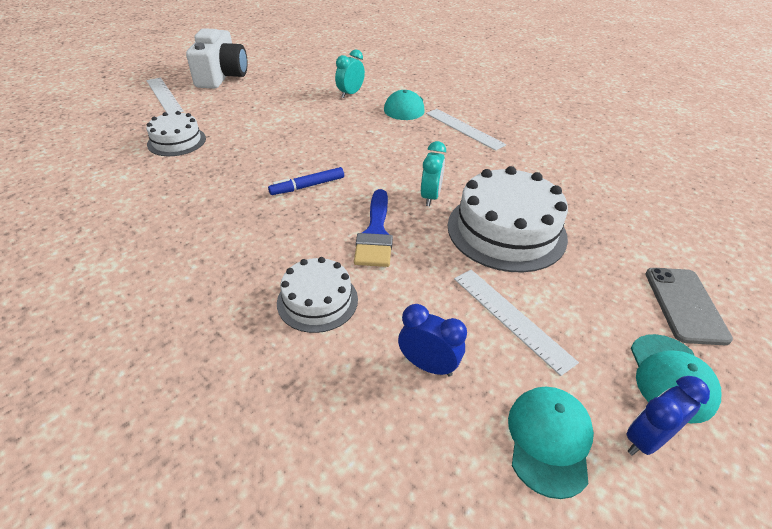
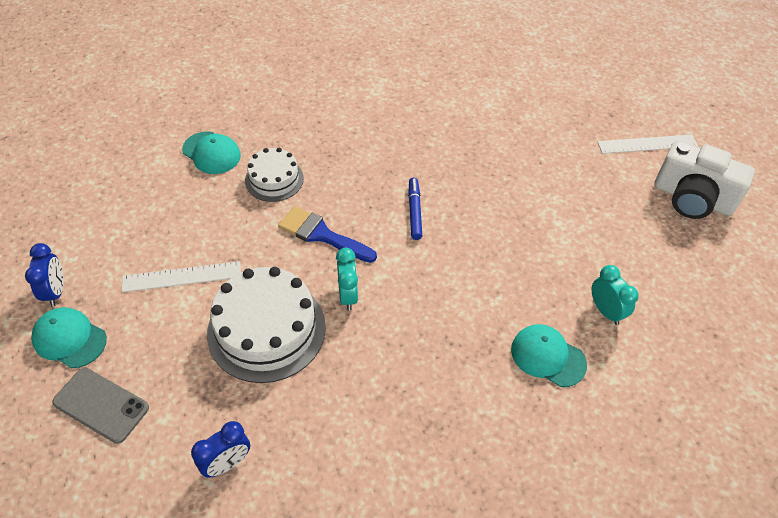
camera: 115 degrees right, 10 degrees up
(176, 141) = (537, 141): white cake -> none
(428, 365) = (183, 214): blue clock -> blue clock (227, 463)
(430, 197) = (348, 295): turquoise clock -> turquoise clock turned 135 degrees counterclockwise
(464, 129) = (464, 397): white ruler -> none
(549, 440) = (96, 245): turquoise cap -> turquoise cap (211, 153)

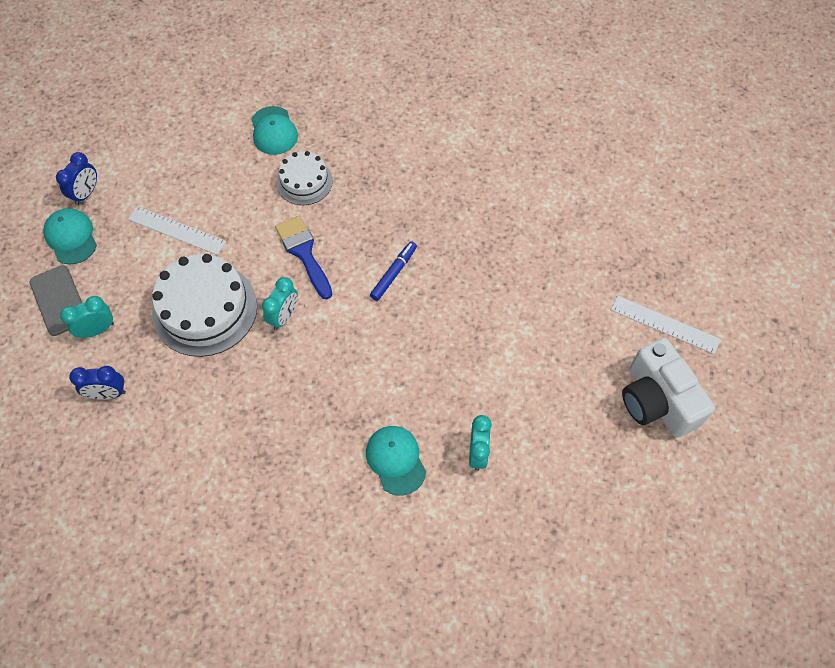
camera: 35 degrees right, 10 degrees up
(167, 409) = (97, 330): none -> turquoise clock

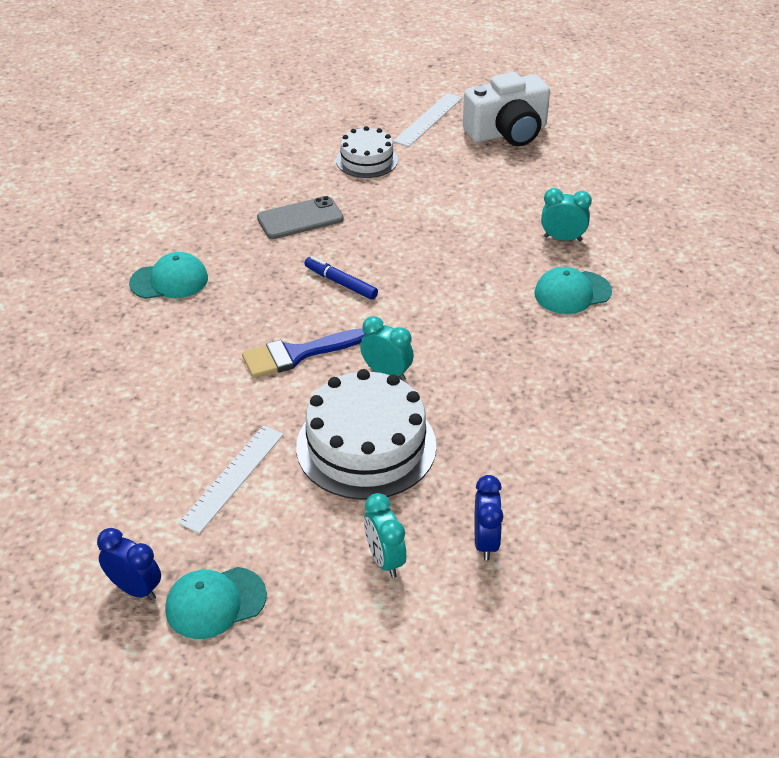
camera: 85 degrees left, 20 degrees down
(59, 300) = (328, 610): grey phone -> grey phone (300, 218)
(273, 131) = (89, 379): turquoise cap -> turquoise cap (169, 281)
(304, 182) = (186, 352): white cake -> white cake (367, 160)

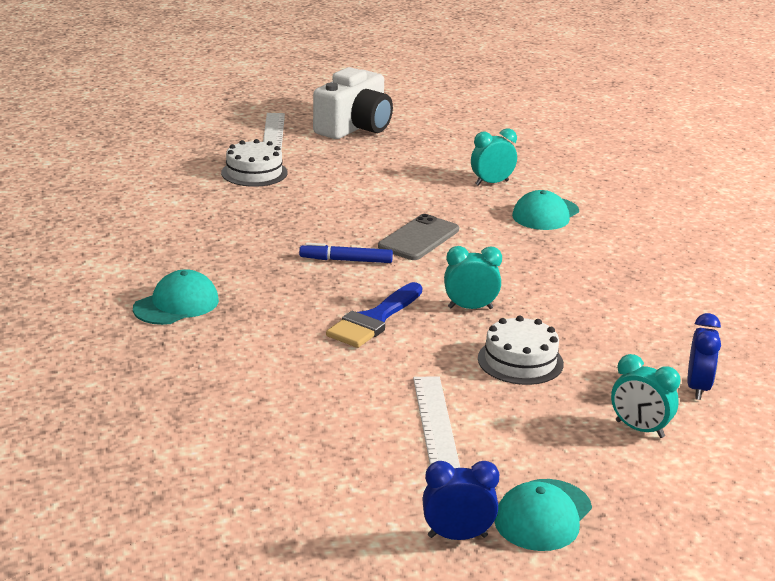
camera: 35 degrees left, 15 degrees down
(300, 218) = (246, 227): grey phone -> grey phone (418, 238)
(366, 446) = (520, 361): white cake -> white cake, size x0.58
(486, 542) = (698, 388): blue clock -> blue clock turned 45 degrees clockwise

